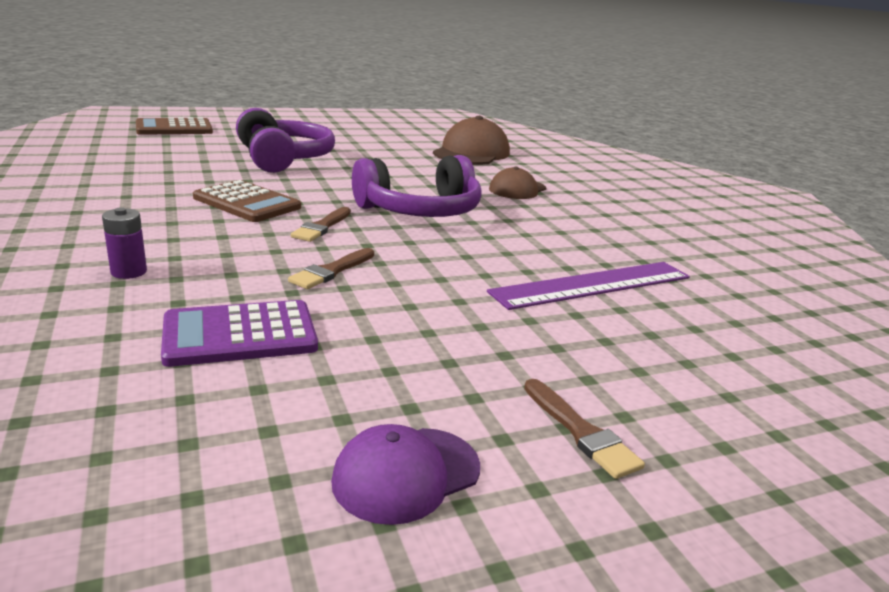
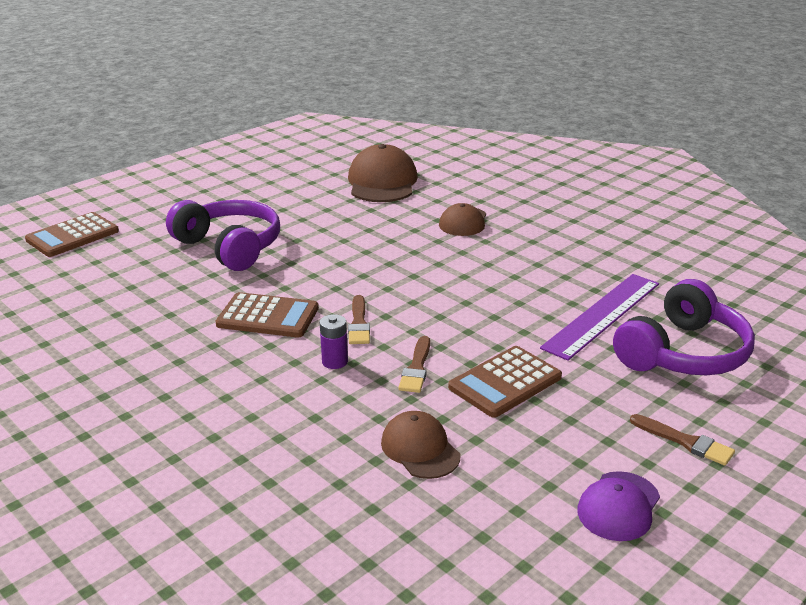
camera: 20 degrees left, 5 degrees up
(129, 272) = (273, 424): purple battery -> purple battery (335, 362)
(240, 334) = (420, 449): purple calculator -> brown cap
(411, 307) = (505, 382): none -> brown calculator
(420, 211) = (414, 277): purple headphones -> purple headphones (683, 353)

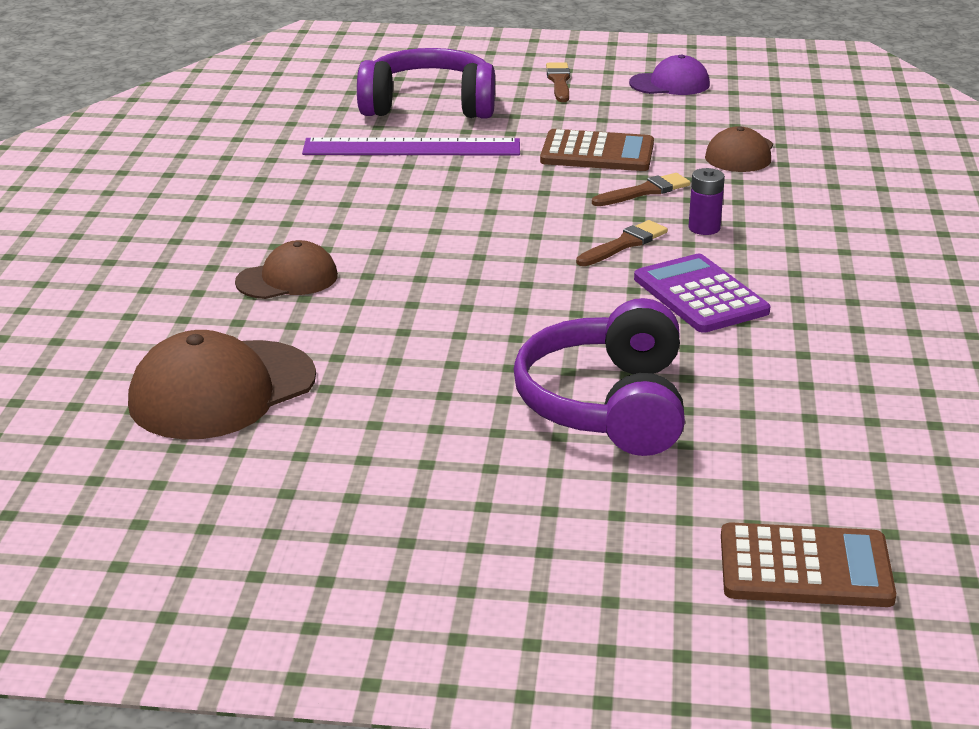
camera: 130 degrees left, 0 degrees up
(268, 316) = (700, 295): brown calculator -> purple calculator

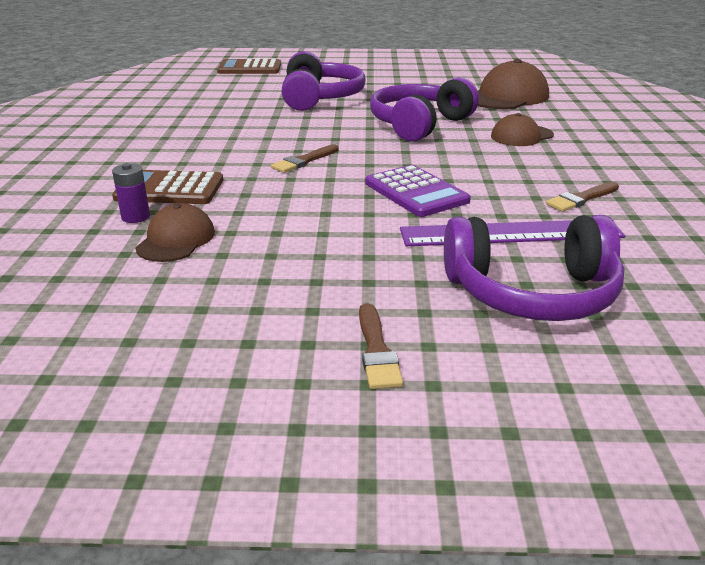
camera: 175 degrees right, 0 degrees up
(435, 312) = (419, 125): none -> purple headphones
(597, 153) = (322, 235): brown calculator -> brown calculator (170, 189)
(644, 191) = (282, 198): brown brush -> brown brush (581, 199)
(670, 84) = (214, 354): purple cap -> none
(700, 295) = (259, 136): purple calculator -> purple calculator (416, 192)
(704, 228) = (241, 173): purple battery -> purple battery (135, 217)

